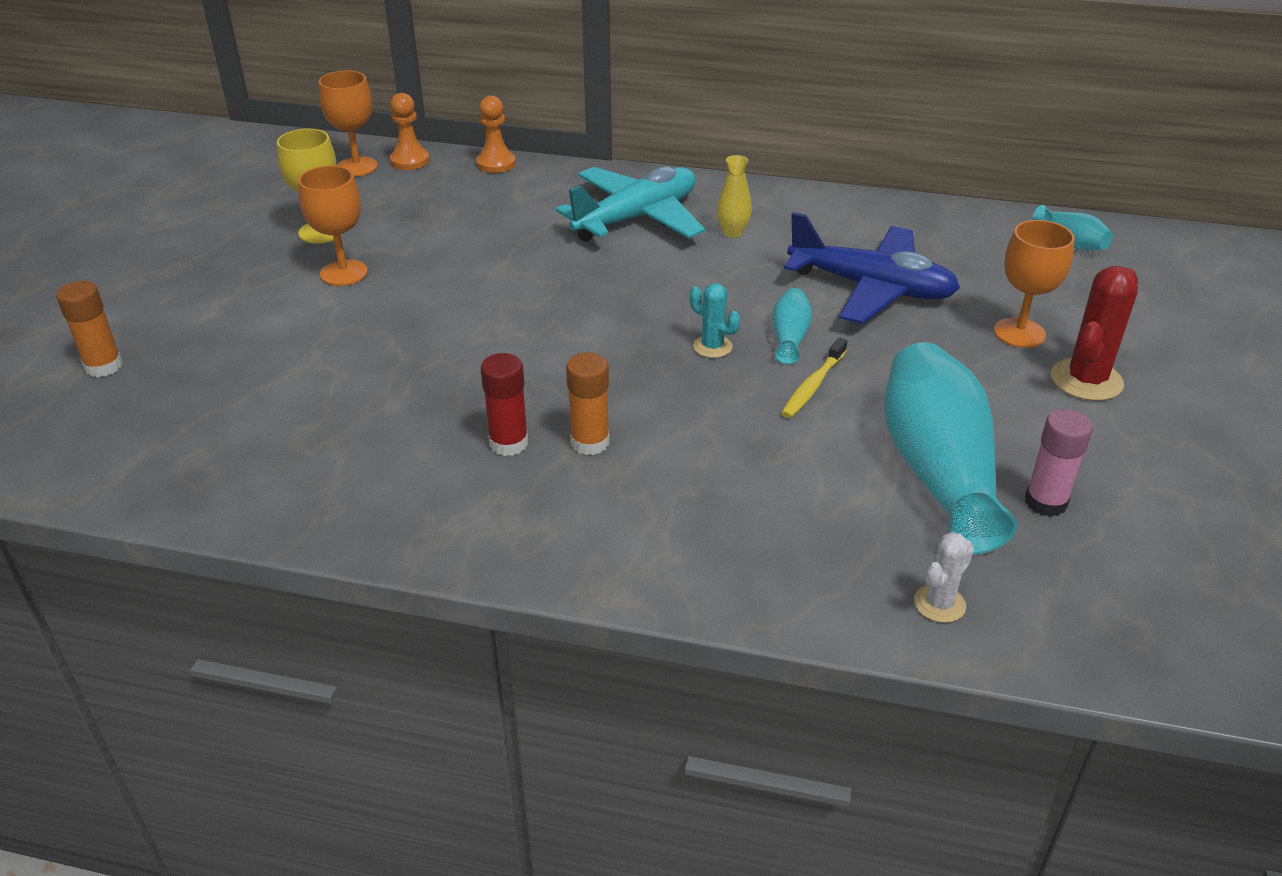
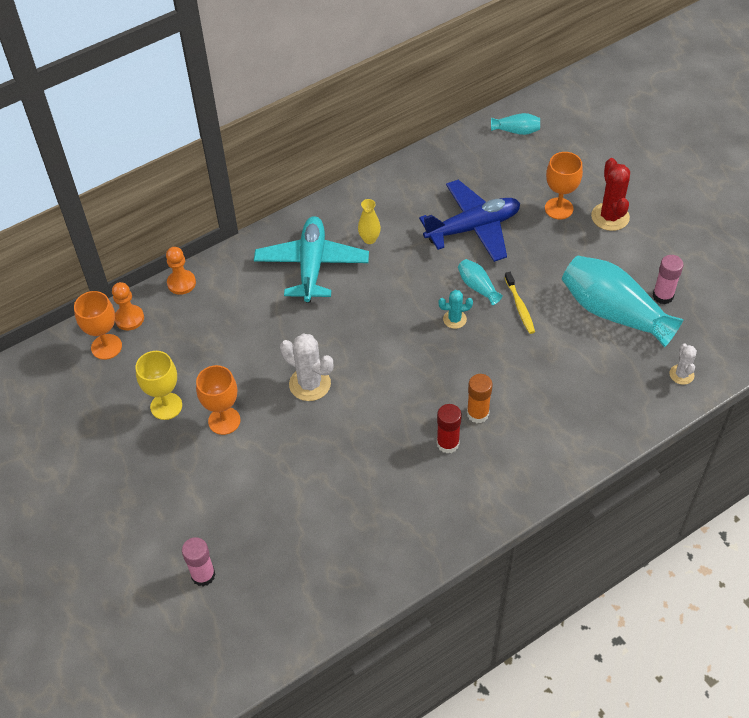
camera: 45 degrees left, 15 degrees up
(103, 366) = (203, 575): orange glue stick -> pink glue stick
(467, 299) = (310, 384): none -> white cactus

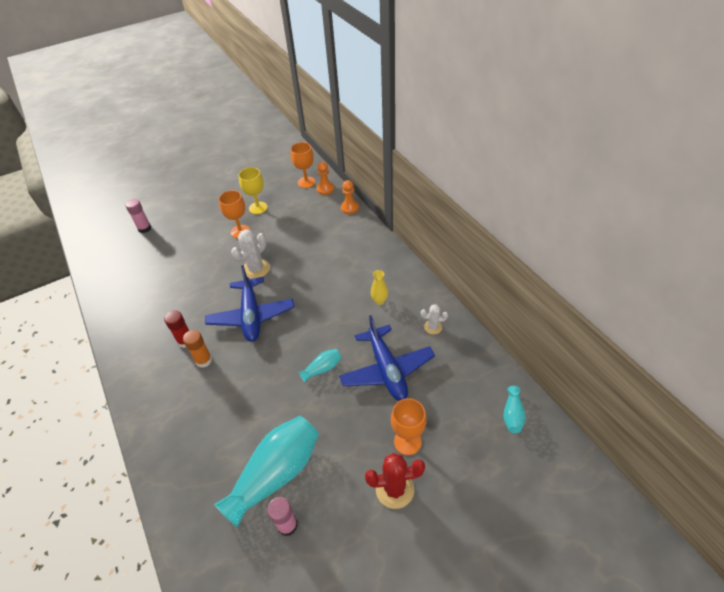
camera: 95 degrees right, 5 degrees down
(312, 265) = (357, 268): turquoise plane -> none
(399, 373) = (251, 316): none -> blue plane
(454, 319) = (292, 351): turquoise cactus -> none
(520, 307) = (296, 397): yellow toothbrush -> none
(681, 374) = (194, 525): white cactus -> white cactus (433, 327)

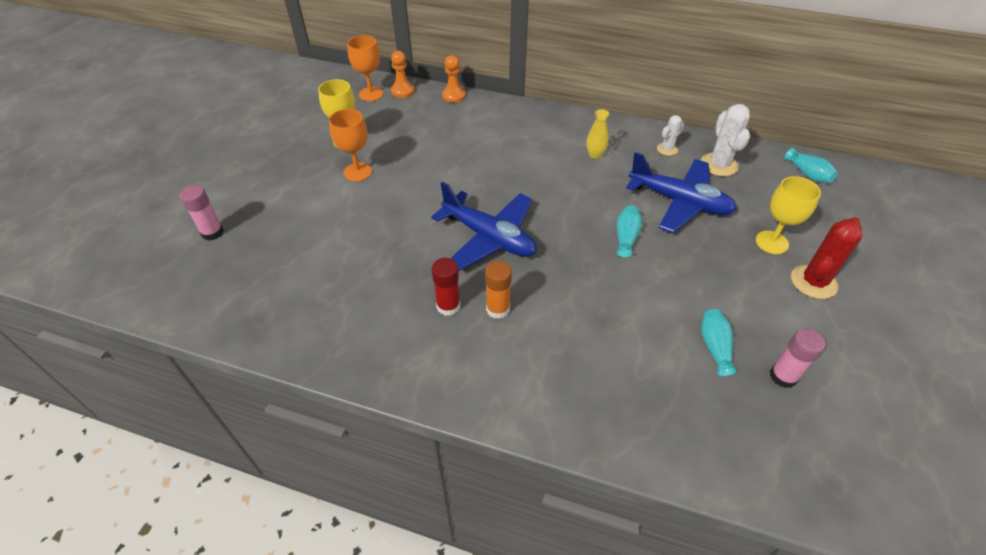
camera: 45 degrees left, 0 degrees up
(256, 269) = (430, 195): white cactus -> white cactus (719, 165)
(276, 474) = (714, 347): turquoise vase -> turquoise vase, size x0.45
(407, 442) = (772, 242): orange goblet -> yellow goblet

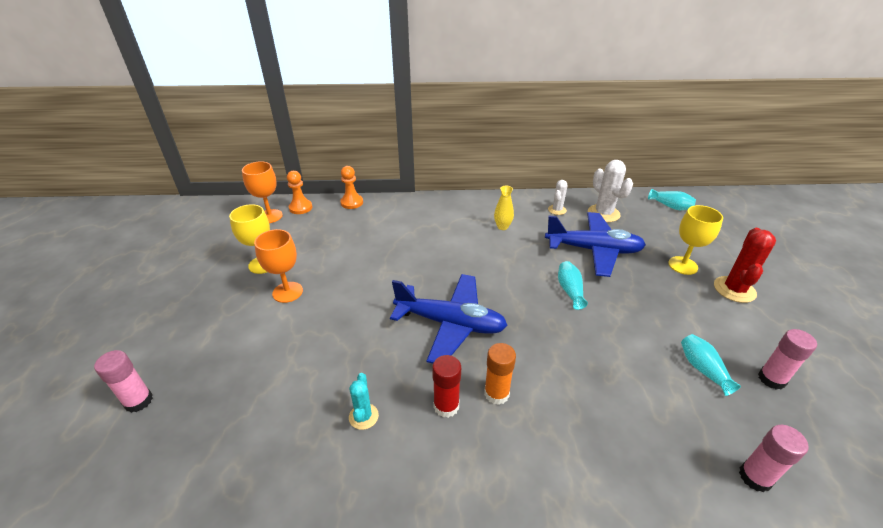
camera: 20 degrees left, 10 degrees down
(376, 294) = (363, 416): none -> turquoise cactus
(695, 448) = (755, 477): none -> pink glue stick

